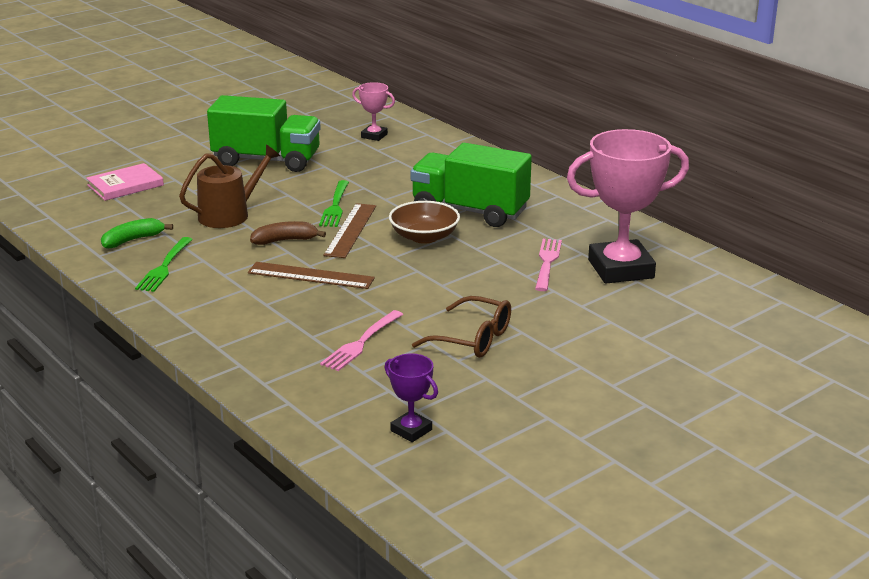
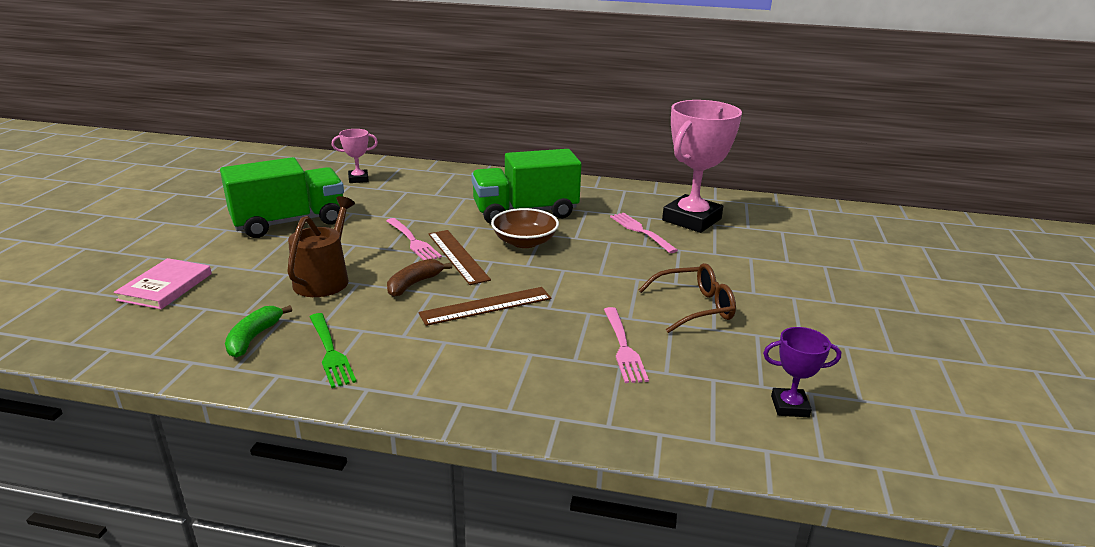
camera: 40 degrees left, 0 degrees up
(335, 206) = (412, 241): green fork -> pink fork

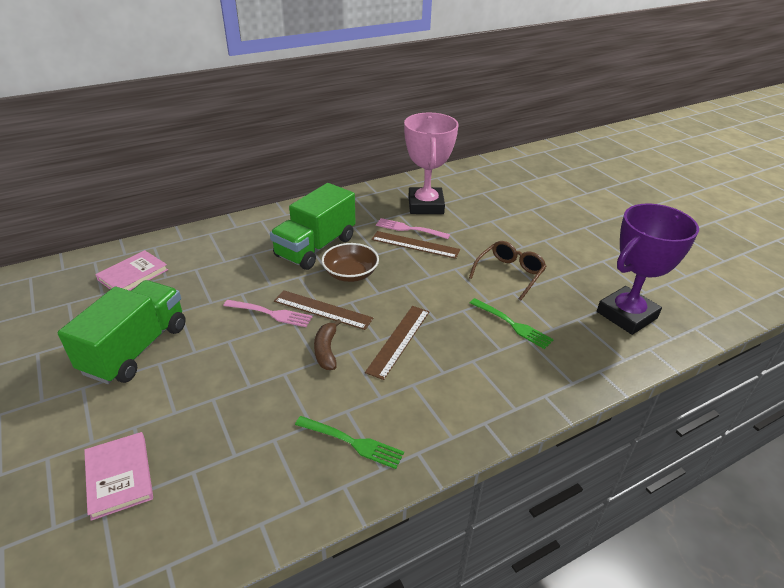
camera: 40 degrees left, 10 degrees up
(254, 338) = (277, 469): green banana -> none
(324, 279) = (253, 385): brown watering can -> none
(358, 179) = (133, 275): pink trophy -> pink book
(623, 347) = (512, 324): pink fork -> green fork
(626, 245) = (415, 245): none -> brown ruler
(789, 406) = (626, 315): purple trophy -> purple trophy, size x2.14

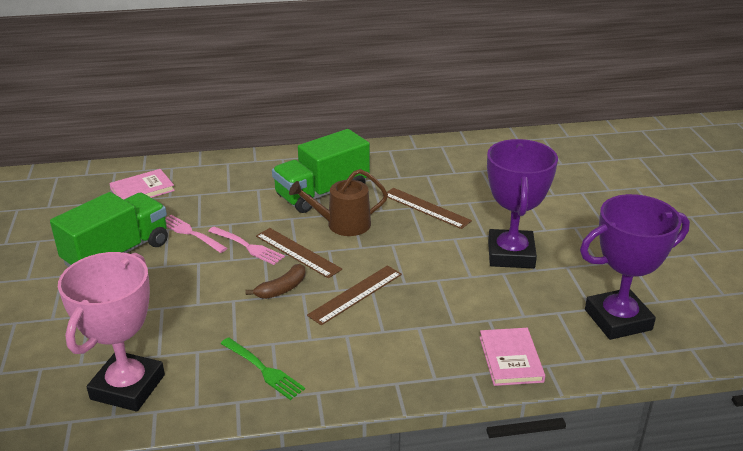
camera: 20 degrees right, 5 degrees down
(119, 476) = (62, 349): pink book -> pink book (510, 359)
(326, 350) = (282, 289): brown banana -> brown banana turned 150 degrees counterclockwise
(350, 274) = (343, 224): brown bowl -> brown watering can
(410, 229) = (429, 191): pink fork -> pink fork (191, 233)
(425, 205) = (461, 170): pink trophy -> pink trophy (128, 387)
(509, 274) = (511, 254): brown glasses -> purple trophy
(512, 324) = (481, 303): green fork -> none

